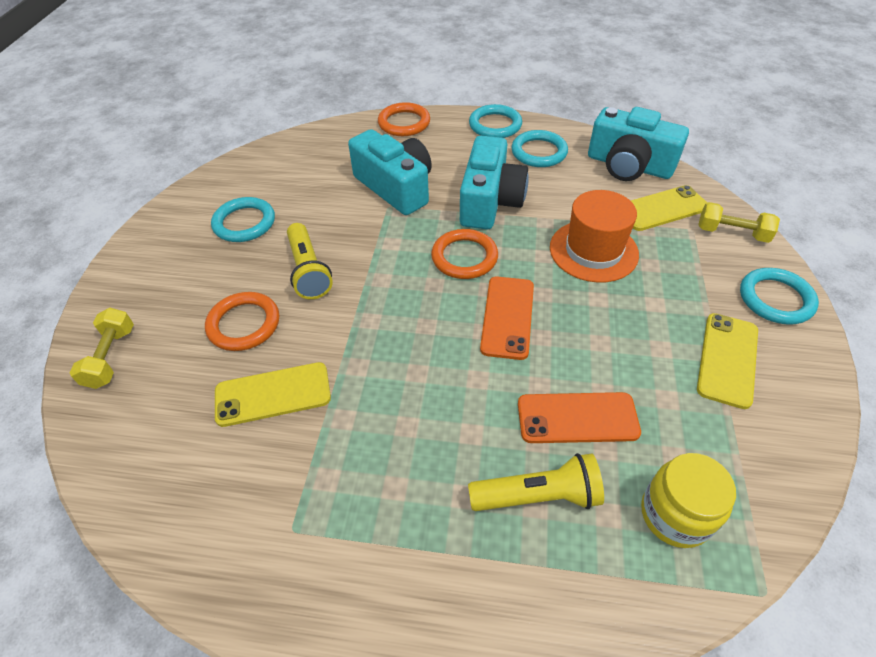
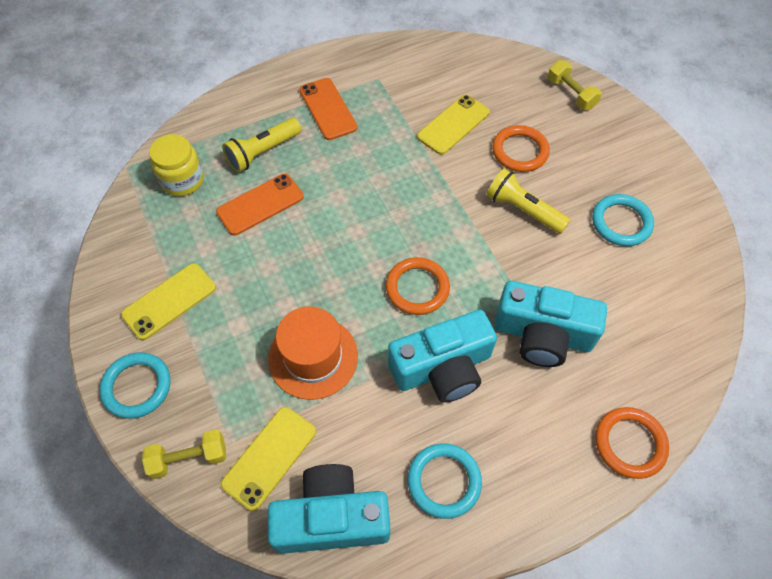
camera: 145 degrees right, 10 degrees up
(490, 201) = (442, 368): turquoise camera -> turquoise camera turned 90 degrees counterclockwise
(495, 125) = (527, 507): turquoise ring -> none
(507, 317) = (347, 251): orange phone -> orange phone (327, 109)
(727, 359) = (169, 301): yellow phone -> yellow phone turned 60 degrees clockwise

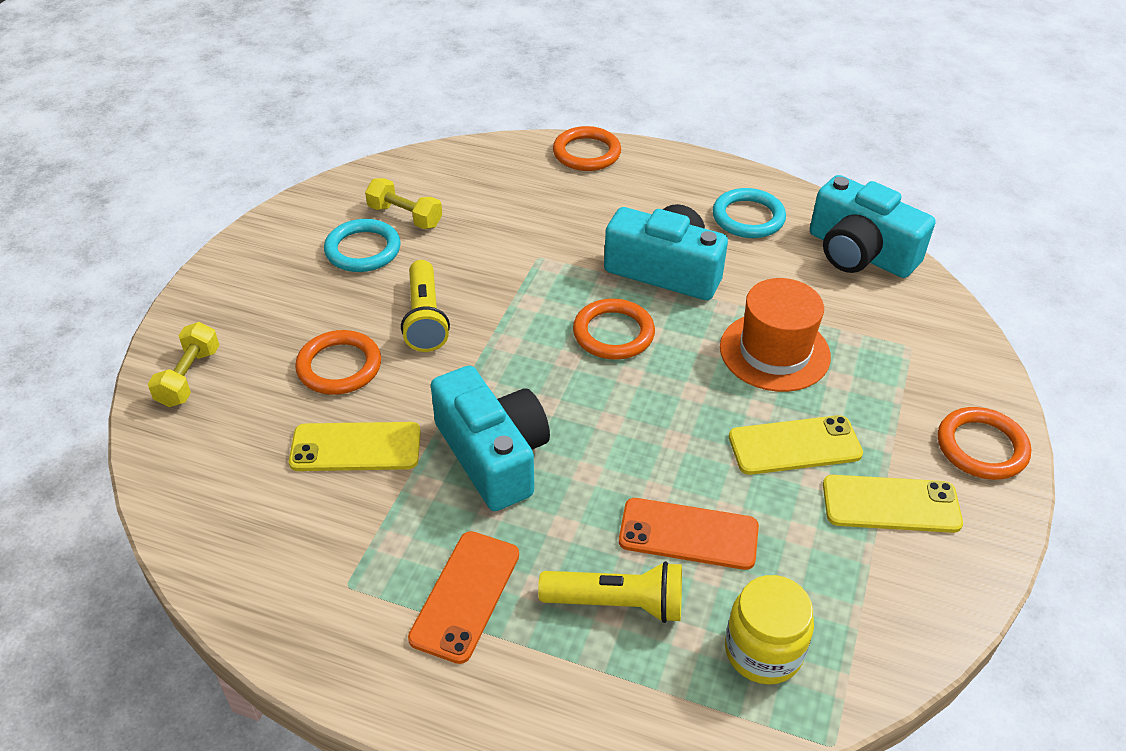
camera: 135 degrees left, 15 degrees down
(137, 387) = (981, 447): turquoise ring -> orange ring
(189, 458) = (960, 359): yellow dumbbell -> yellow dumbbell (405, 216)
(269, 457) = (881, 314): yellow phone -> yellow phone (794, 445)
(542, 334) = (554, 235): turquoise camera -> turquoise camera (493, 455)

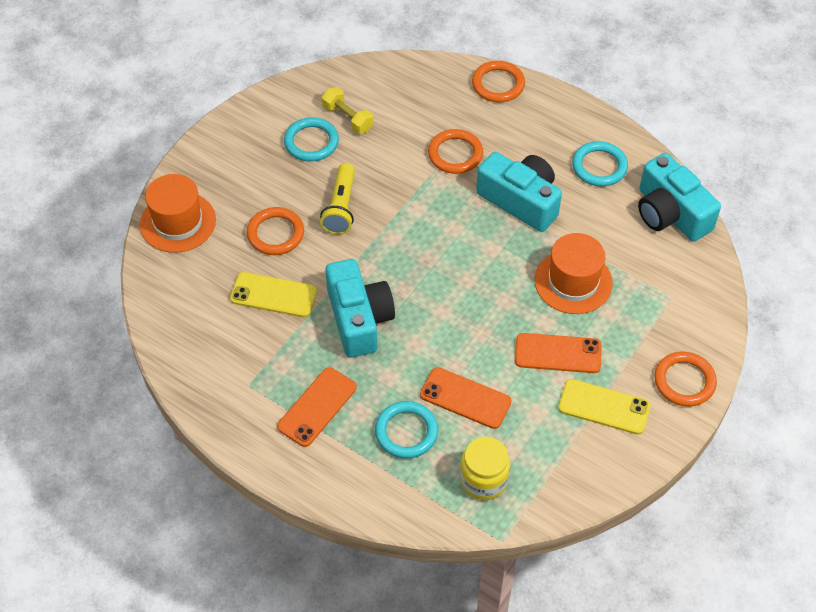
camera: 15 degrees right, 10 degrees up
(189, 377) = (178, 222): yellow dumbbell -> orange hat
(613, 333) = (466, 245): orange ring -> orange ring (455, 154)
(617, 603) = (406, 432): yellow flashlight -> turquoise ring
(794, 445) = (558, 353): yellow phone -> orange phone

